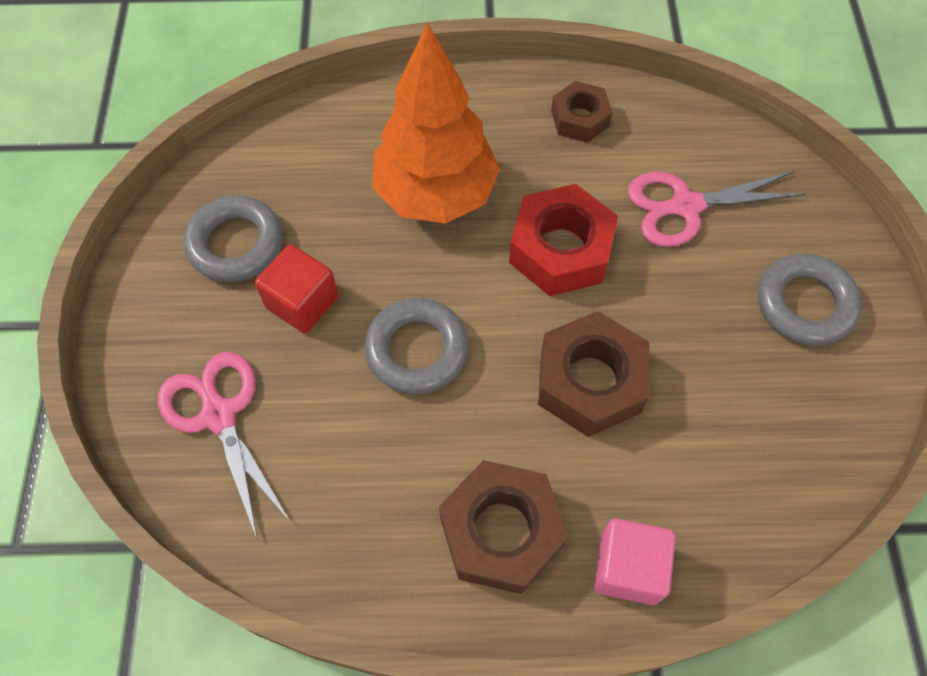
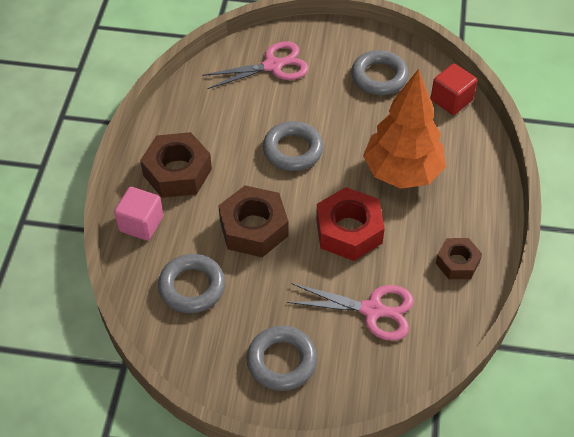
camera: 100 degrees right, 10 degrees down
(302, 302) = (334, 103): red cube -> red cube (451, 100)
(686, 206) = (372, 310): pink scissors -> pink scissors turned 105 degrees clockwise
(726, 452) = (192, 287): none -> grey ring

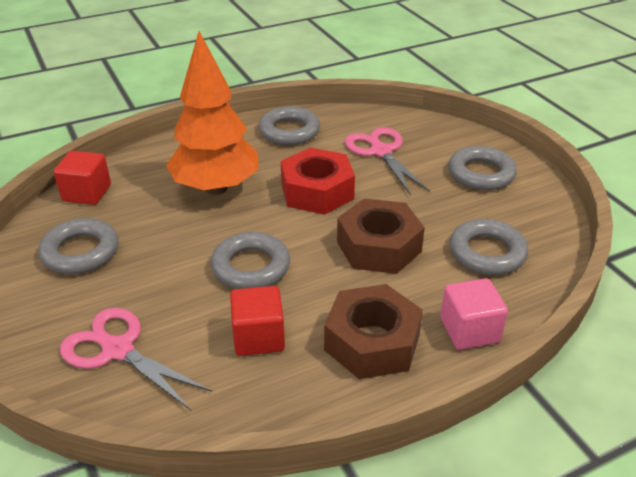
camera: 125 degrees left, 15 degrees down
(228, 125) = (258, 337): none -> red cube
(457, 262) = (289, 131): brown nut -> grey ring

